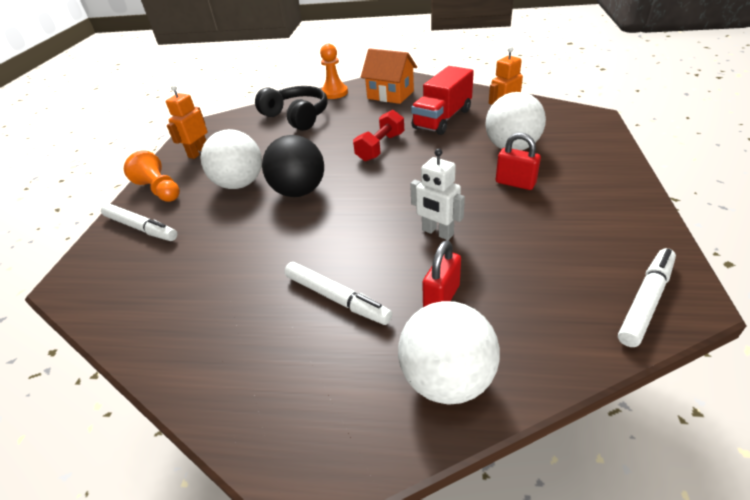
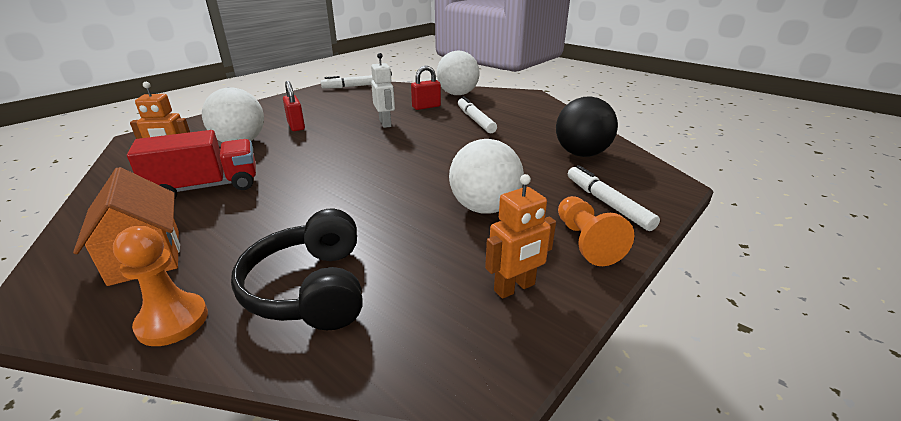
camera: 150 degrees left, 10 degrees down
(299, 191) = (435, 177): black ball -> black ball (581, 154)
(380, 147) = (312, 185): red dumbbell -> none

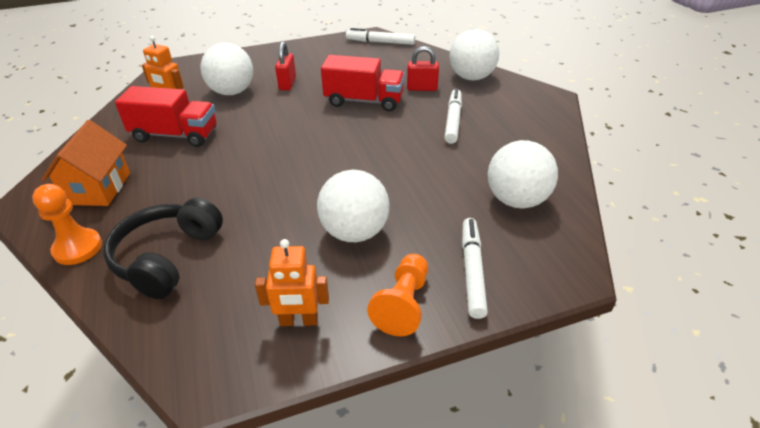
camera: 30 degrees right, 10 degrees up
(385, 123) = (364, 101): white robot -> red truck
(581, 154) = (516, 200): black ball -> white ball

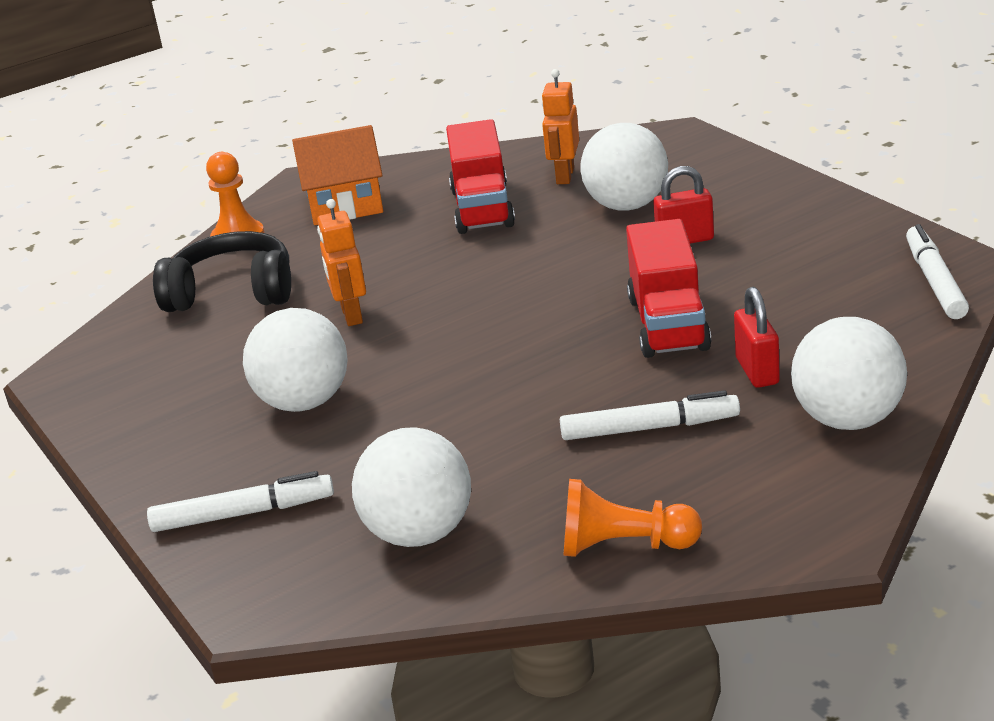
camera: 80 degrees right, 10 degrees down
(299, 321) = (142, 404): orange robot -> orange robot (351, 315)
(403, 304) = (175, 469): orange pawn -> orange pawn (623, 546)

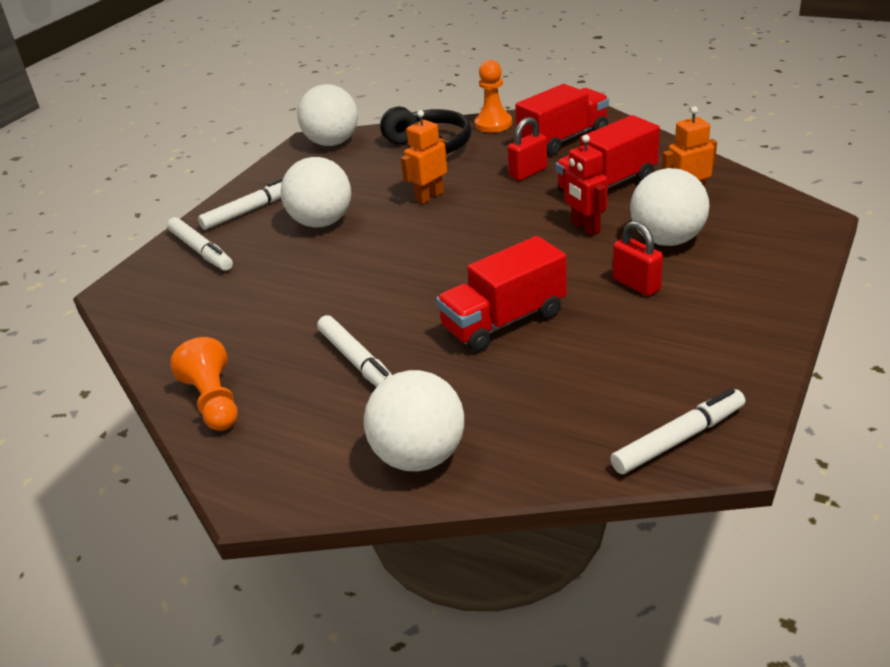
camera: 60 degrees right, 5 degrees up
(187, 455) = (251, 210): none -> white marker
(345, 207) = (563, 139): orange house -> red truck
(419, 533) = (201, 317): white ball -> white ball (332, 143)
(549, 240) = (585, 227): none -> red robot
(757, 371) = (463, 386): red padlock -> red padlock (528, 173)

